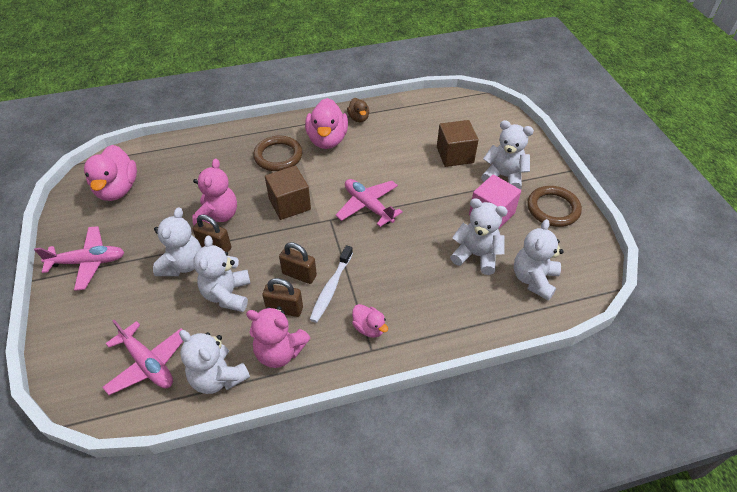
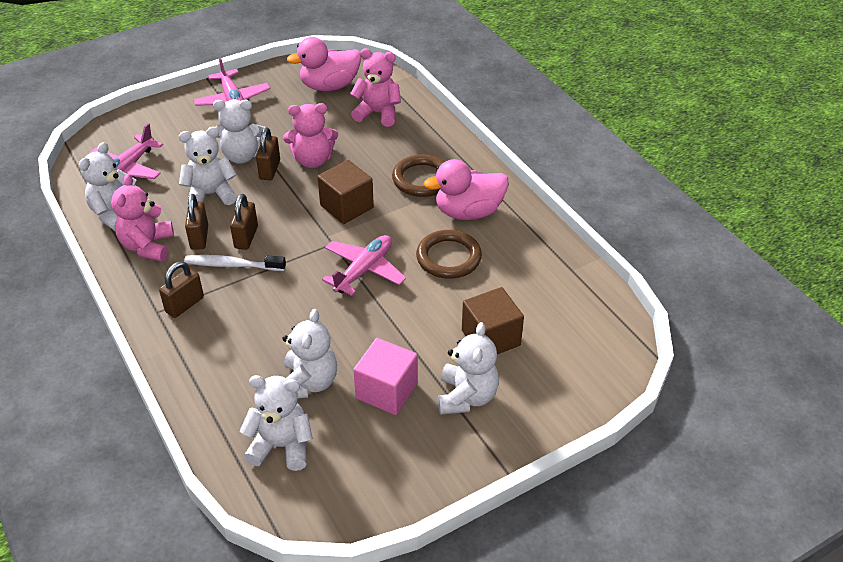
camera: 75 degrees right, 5 degrees down
(179, 166) = (378, 113): none -> pink teddy bear
(358, 118) = (524, 231): brown duck -> none
(369, 328) = (184, 305): pink duck -> brown padlock
(553, 209) = (419, 459): brown ring -> brown ring (448, 257)

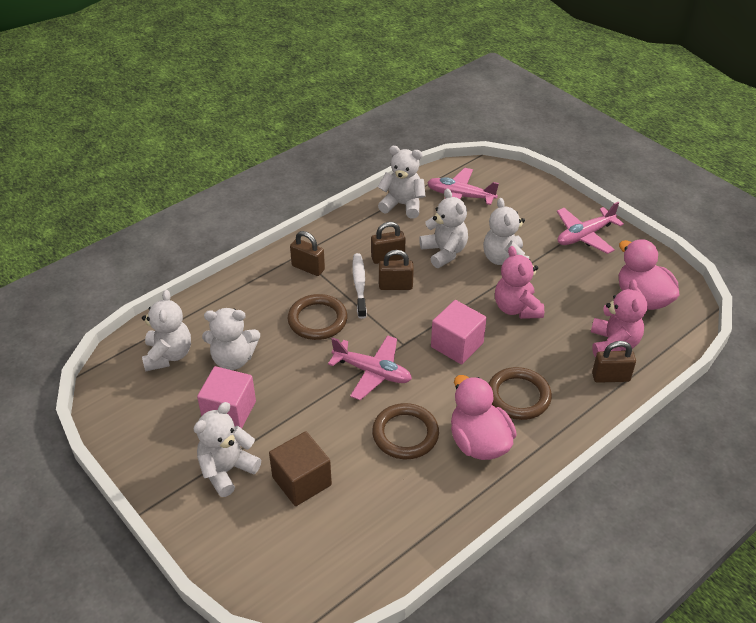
camera: 80 degrees right, 0 degrees up
(148, 246) = (369, 231): pink teddy bear -> none
(270, 170) = (491, 282): brown padlock -> brown padlock (610, 377)
(273, 305) = (317, 320): none -> brown ring
(346, 206) = (457, 345): brown cube -> pink cube
(466, 397) = (227, 470): white teddy bear -> white teddy bear turned 135 degrees clockwise

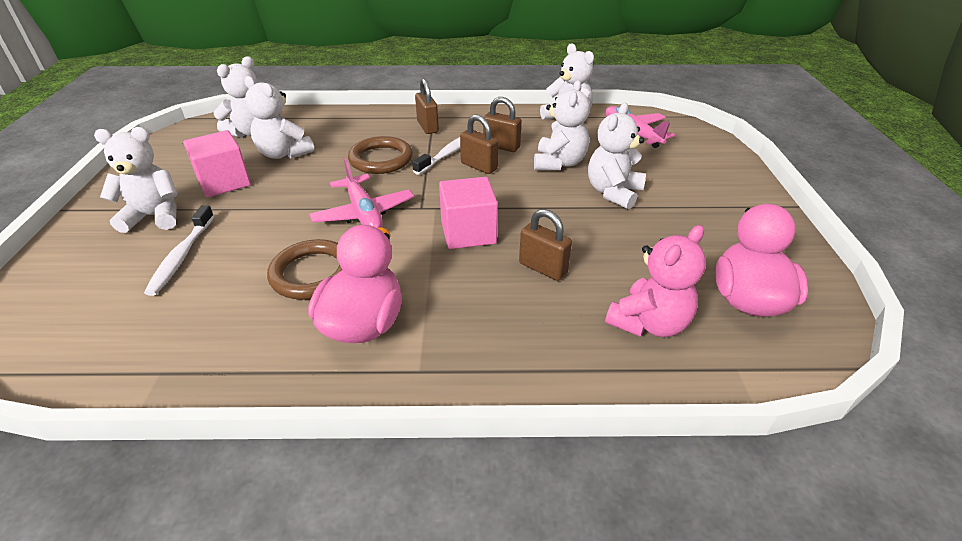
camera: 40 degrees right, 5 degrees down
(302, 481) = (182, 256): brown cube -> white toothbrush
(516, 308) = (572, 234): pink teddy bear -> none
(518, 396) = (465, 308): brown ring -> none
(585, 235) = (736, 212): pink plane -> none
(610, 377) = (601, 354): brown padlock -> brown padlock (543, 268)

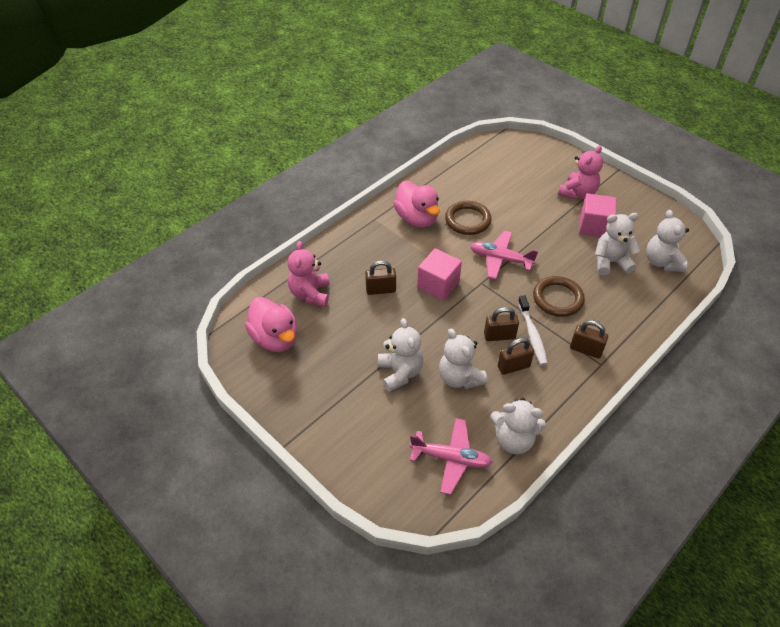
camera: 135 degrees right, 10 degrees up
(154, 216) = (577, 193): white teddy bear -> pink teddy bear
(182, 256) = (528, 190): white toothbrush -> none

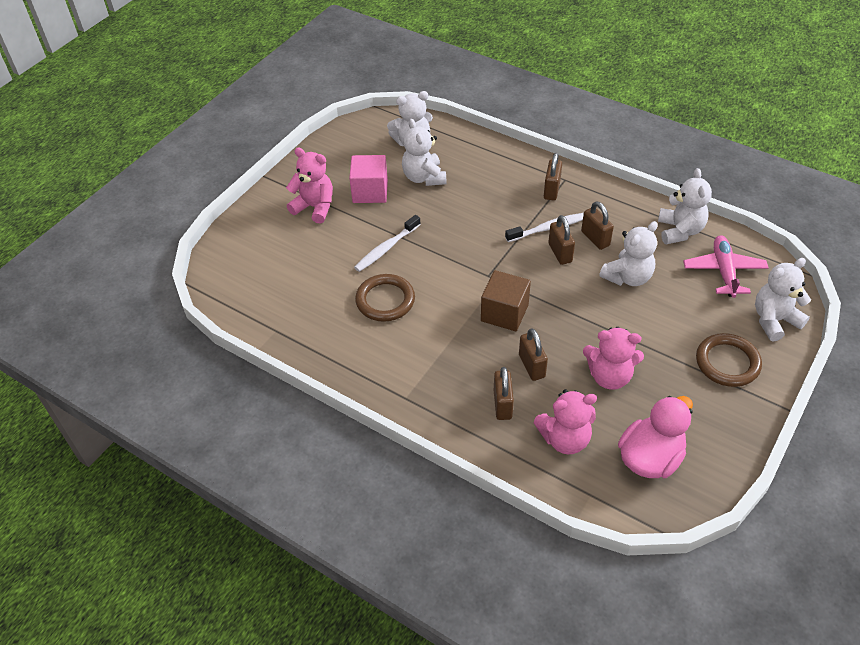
camera: 100 degrees left, 0 degrees up
(351, 267) = (502, 404): none -> brown padlock
(356, 334) = (609, 376): none -> pink teddy bear
(400, 372) = (644, 326): white teddy bear -> white teddy bear (774, 320)
(417, 218) = (394, 352): pink duck -> none
(438, 285) = (504, 313): pink cube -> brown cube
(500, 259) = (445, 263): pink plane -> none
(523, 227) = (386, 248): none -> white toothbrush
(557, 298) = (490, 213): brown ring -> brown ring (727, 363)

